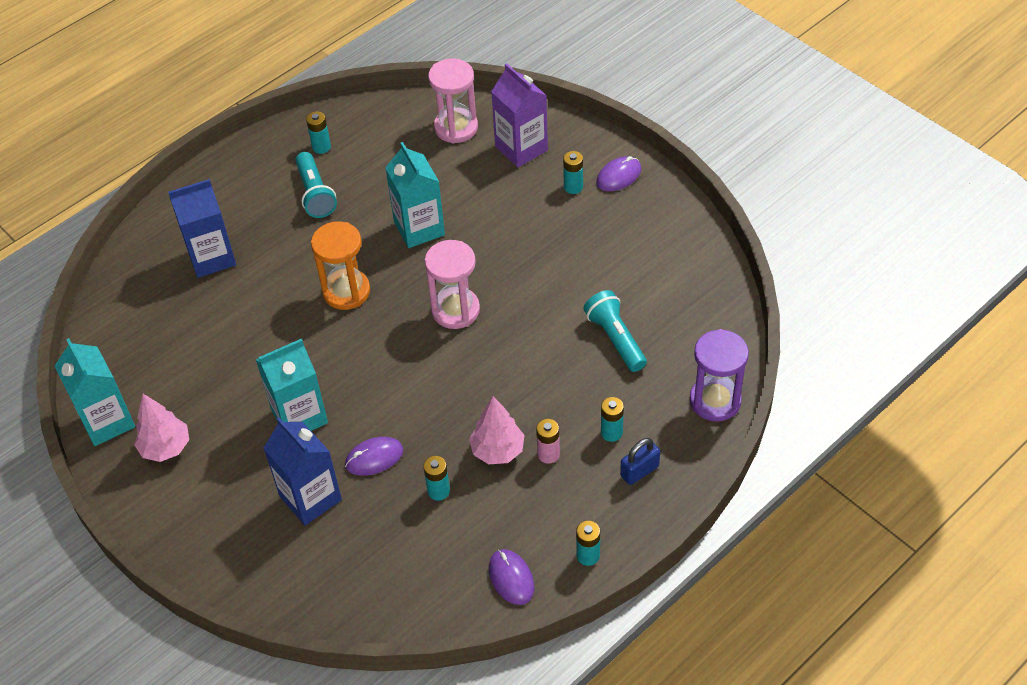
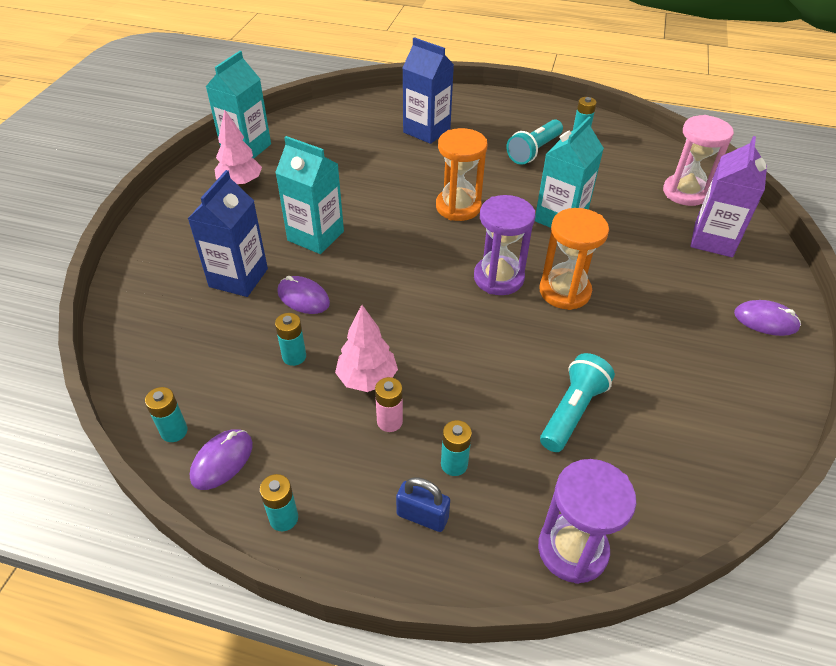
camera: 55 degrees right, 5 degrees down
(455, 310) = (498, 278): pink hourglass -> purple hourglass
(502, 276) = (564, 291): none -> orange hourglass
(573, 187) = (714, 293): turquoise battery -> turquoise battery (174, 431)

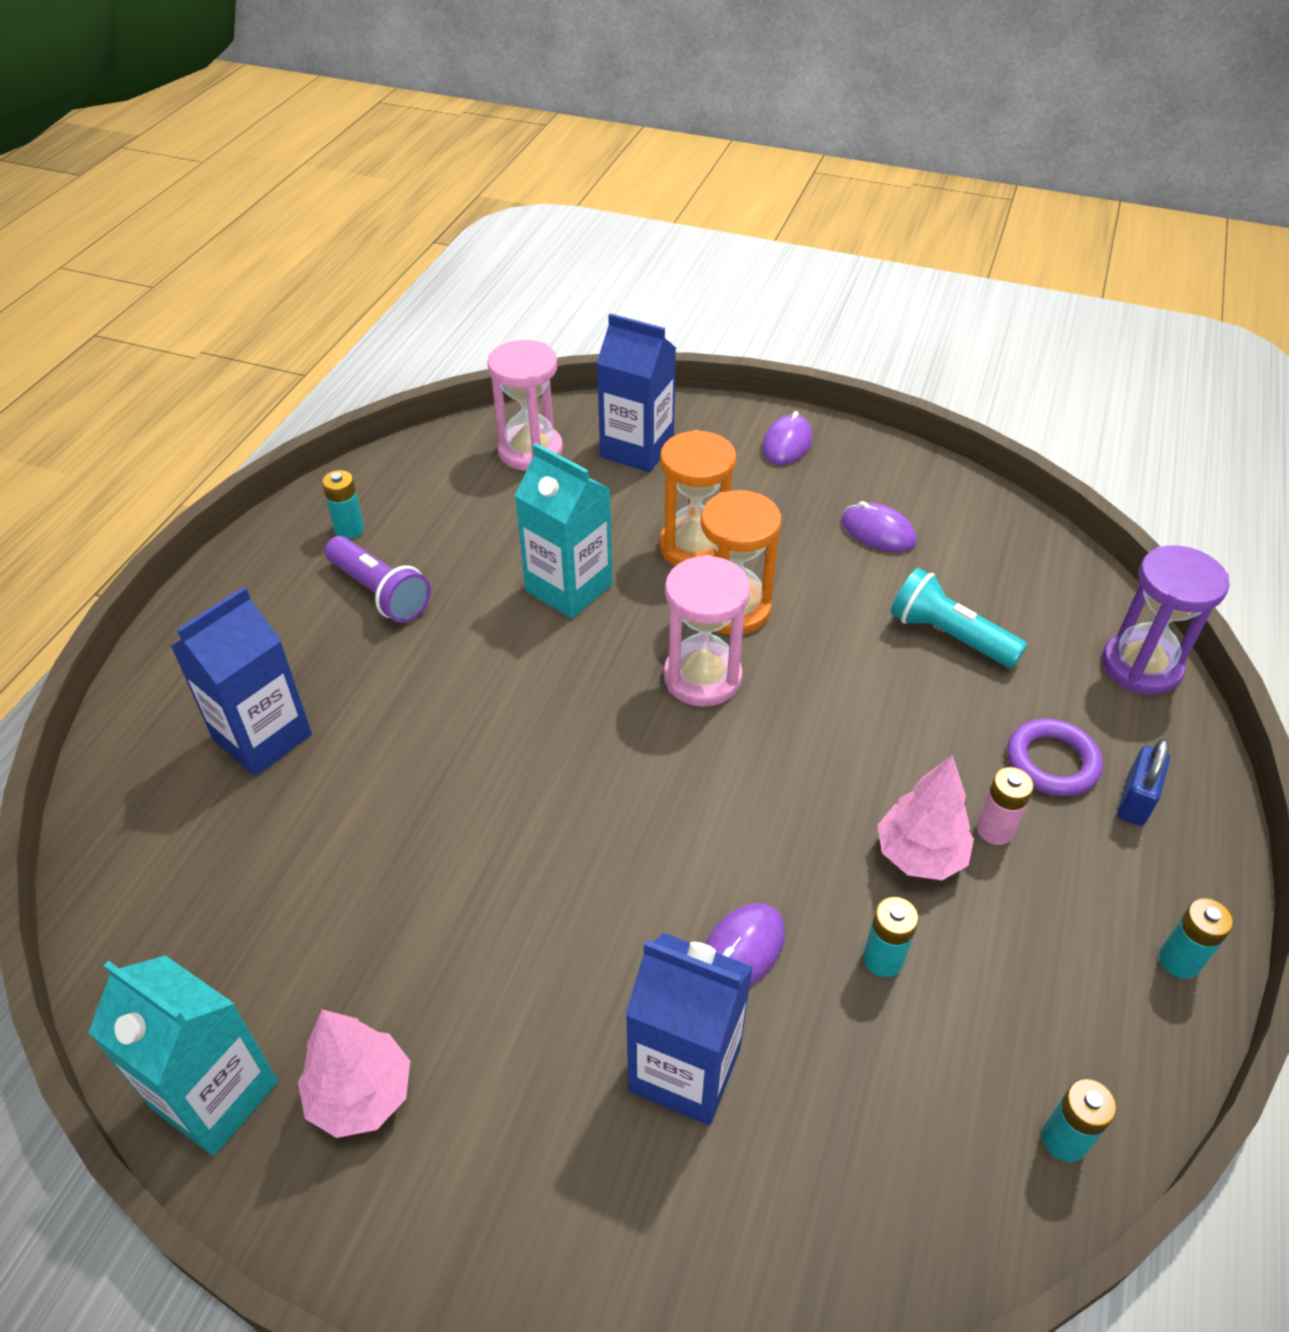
camera: 85 degrees left, 0 degrees up
(222, 461) = (1105, 1054): purple mouse -> purple mouse (878, 531)
(315, 236) = (572, 933): turquoise carton -> none
(454, 464) = (1052, 762): turquoise battery -> purple ring
(458, 207) = (519, 710): orange hourglass -> orange hourglass (694, 547)
(498, 278) = (702, 677): purple hourglass -> pink hourglass
(534, 151) = (380, 592): turquoise flashlight -> purple flashlight
(713, 240) = (637, 449): purple carton -> blue carton

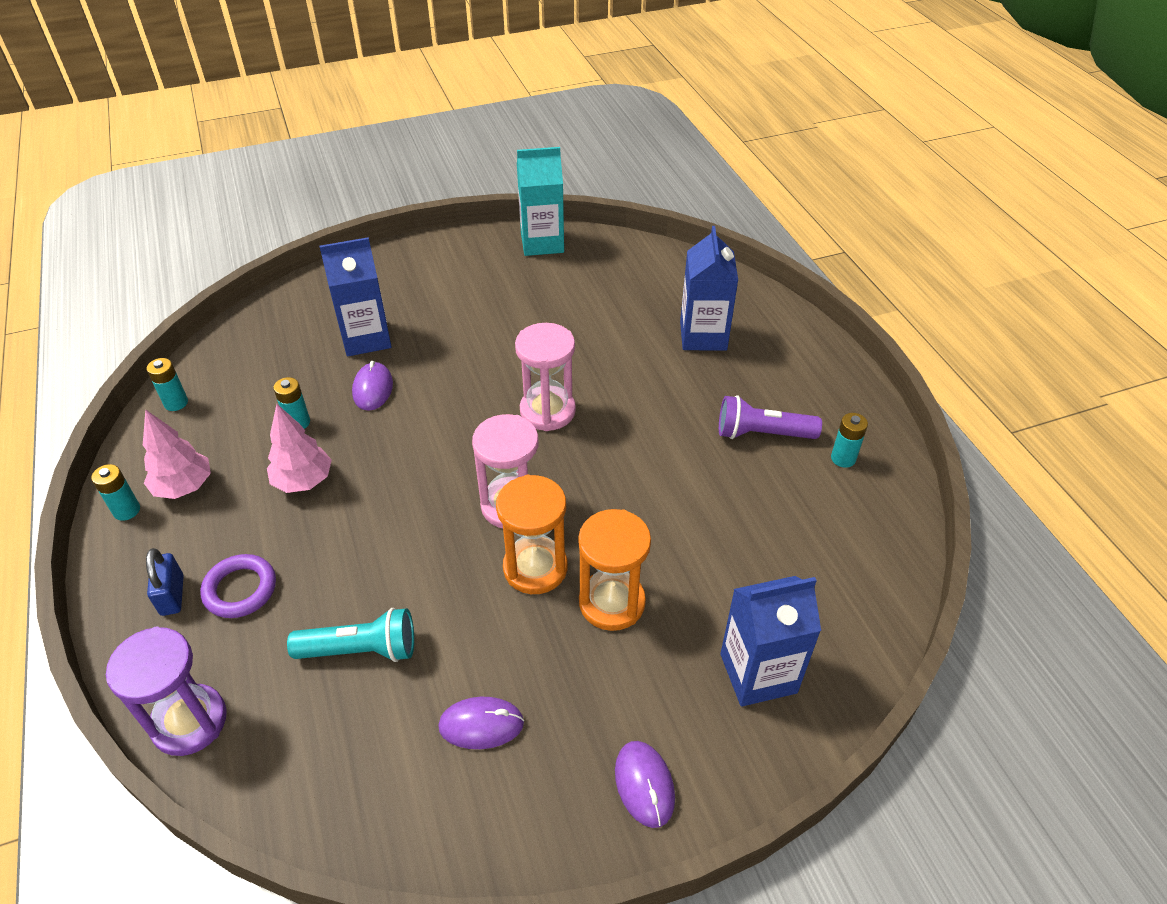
camera: 140 degrees right, 0 degrees up
(361, 1094) = (489, 268): pink tree -> pink tree (184, 487)
(530, 451) = (831, 608): pink hourglass -> pink hourglass (547, 411)
(569, 588) = (658, 511): turquoise carton -> none
(995, 829) = (263, 521): pink battery -> none

